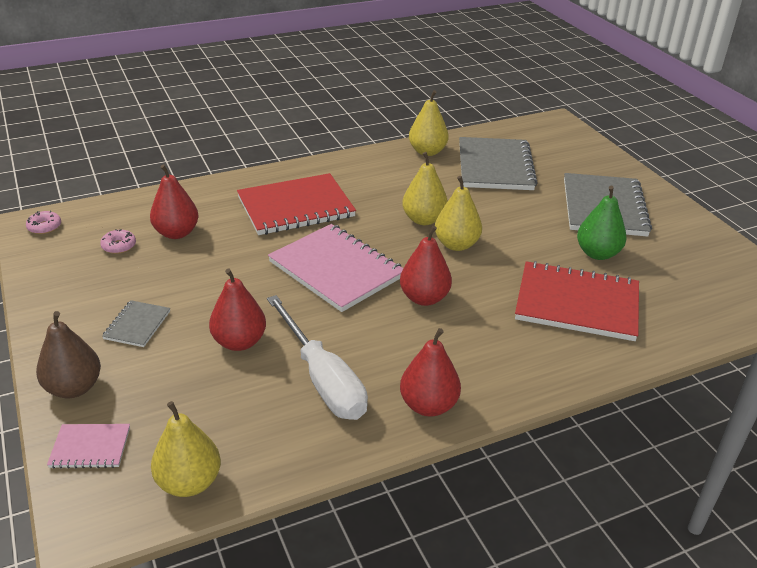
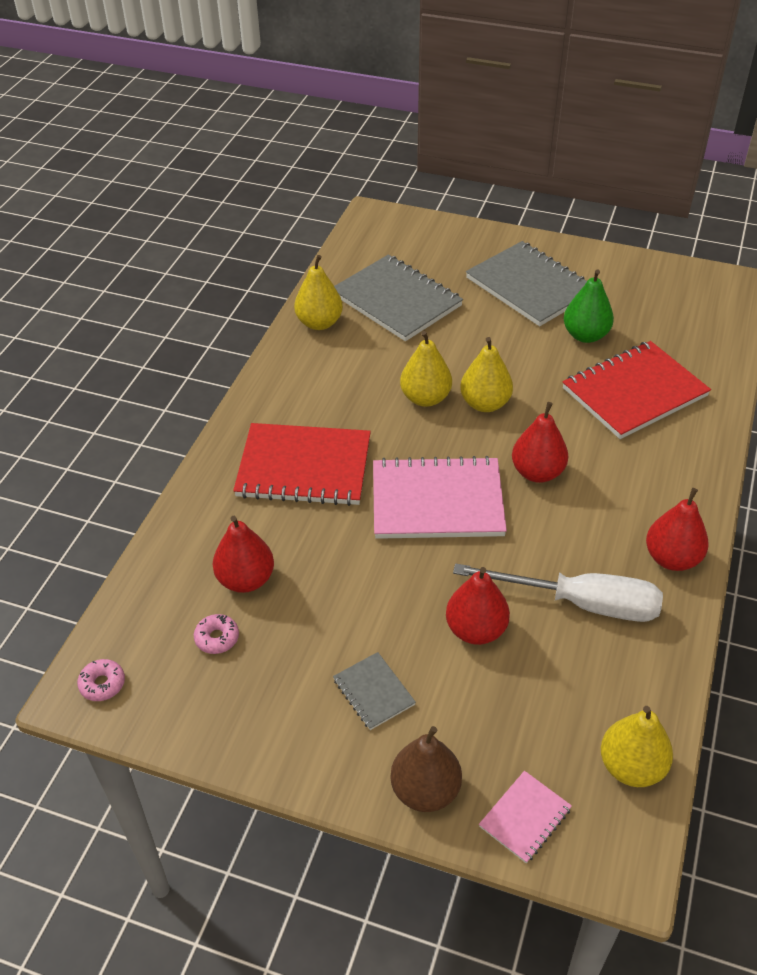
camera: 45 degrees left, 10 degrees up
(295, 207) = (304, 467): red notebook -> red notebook turned 75 degrees clockwise

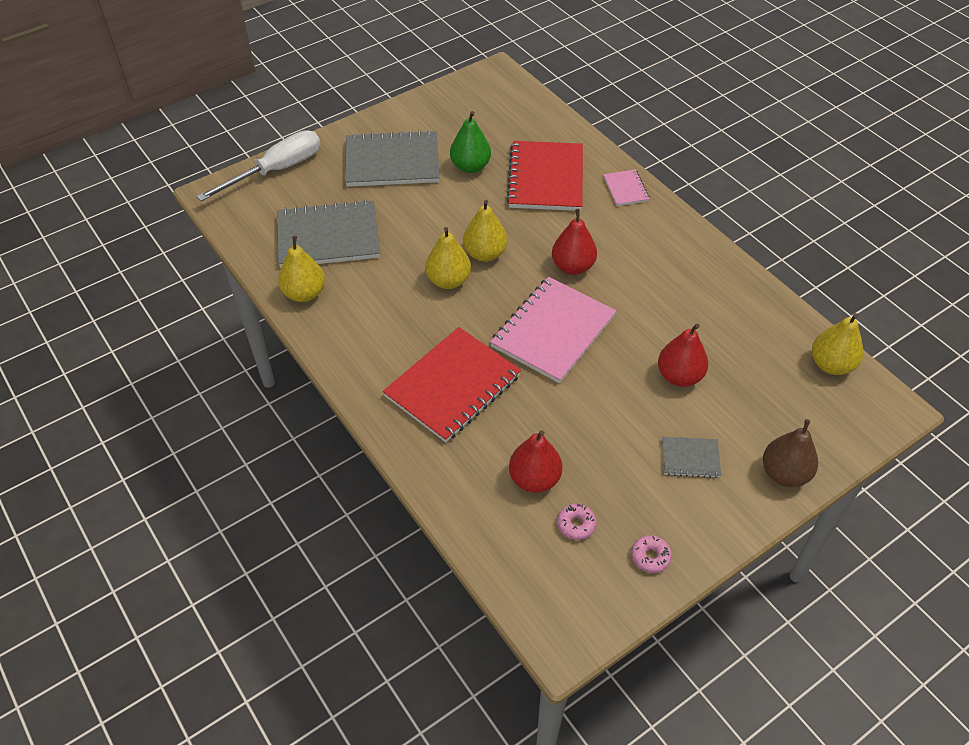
camera: 55 degrees left, 5 degrees up
(102, 684) = (564, 620): pink donut -> pink donut (650, 557)
(525, 817) = (834, 435): pink notebook -> pink notebook (625, 189)
(580, 603) = (697, 313): white screwdriver -> white screwdriver (276, 170)
(672, 558) = (696, 250): red pear -> none

